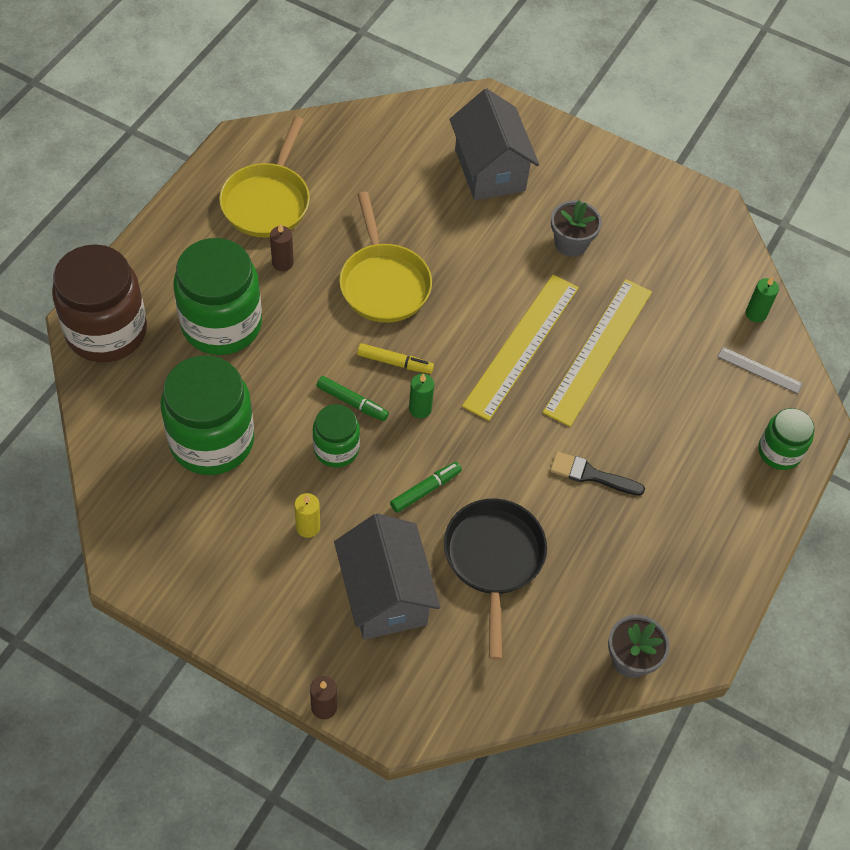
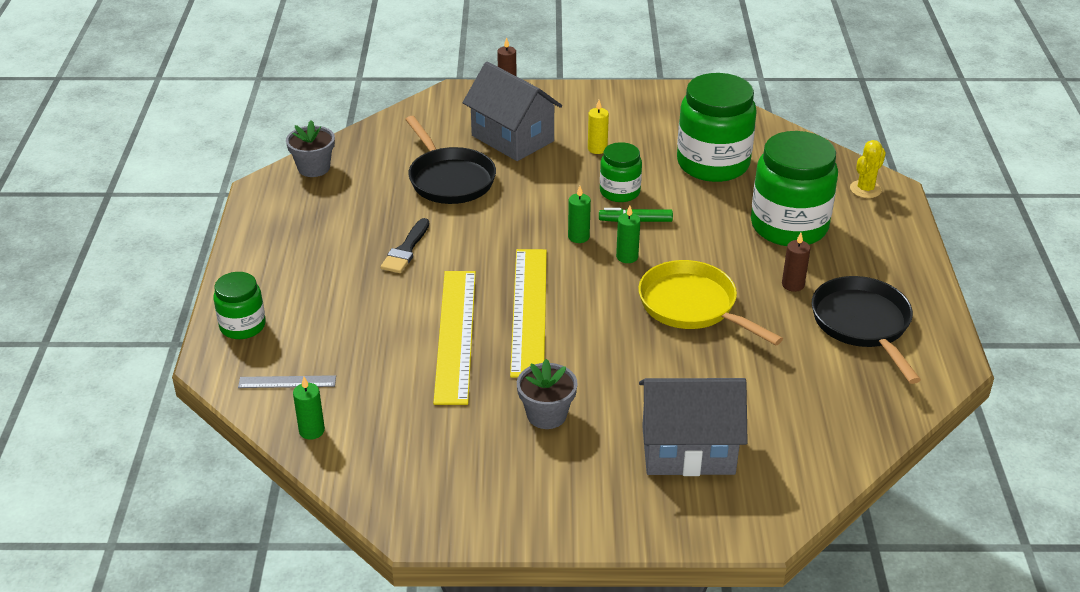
camera: 155 degrees right, 20 degrees down
(106, 331) = (865, 189): brown jar -> yellow cactus
(267, 201) = (863, 324): yellow pan -> black pan
(395, 362) = (627, 257): yellow marker -> green candle
(425, 490) = (531, 195): green marker -> none
(490, 170) = (688, 450): grey house -> grey house turned 45 degrees counterclockwise
(591, 475) = (406, 250): black brush -> black brush turned 120 degrees clockwise

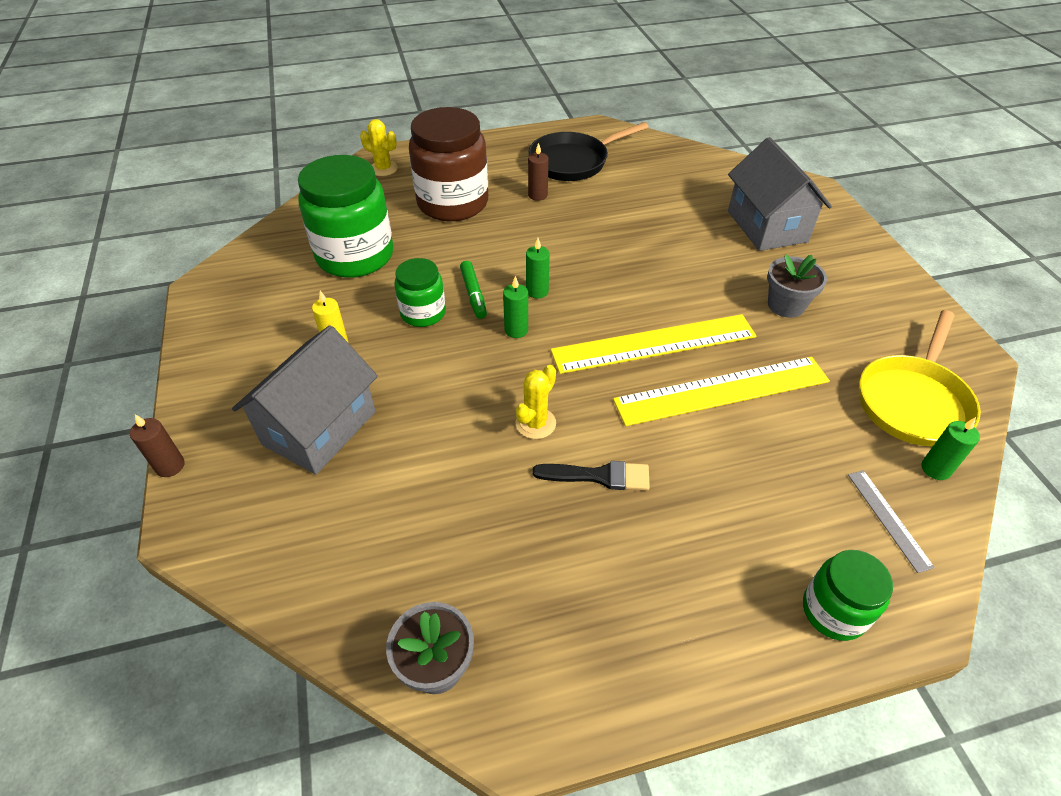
camera: 105 degrees left, 10 degrees up
(449, 179) = (431, 472): black pan -> none
(470, 230) = (535, 423): none -> yellow cactus
(692, 306) = (593, 243): yellow pan -> yellow pan (913, 401)
(789, 226) = (453, 203): green jar -> brown jar

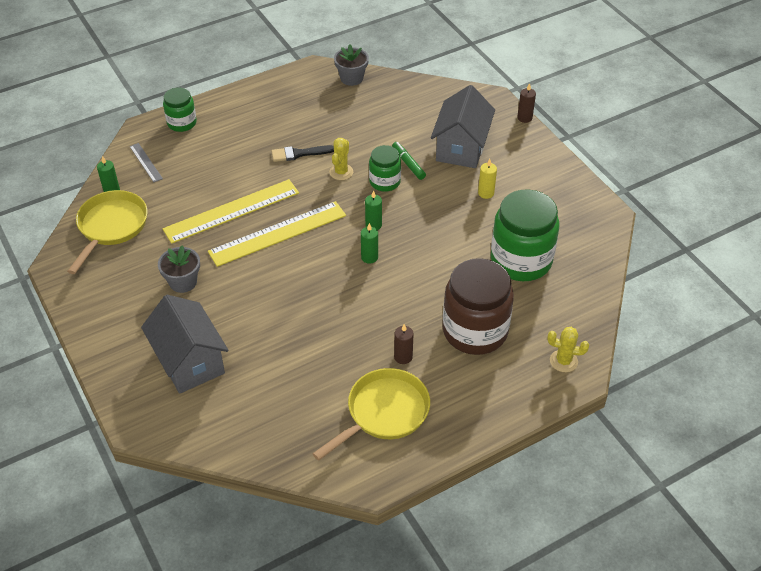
camera: 165 degrees right, 0 degrees up
(423, 313) = (442, 225): green jar -> green jar (385, 182)
(473, 294) = (414, 246): green marker -> green marker (408, 164)
(573, 162) = (384, 413): black pan -> yellow pan

